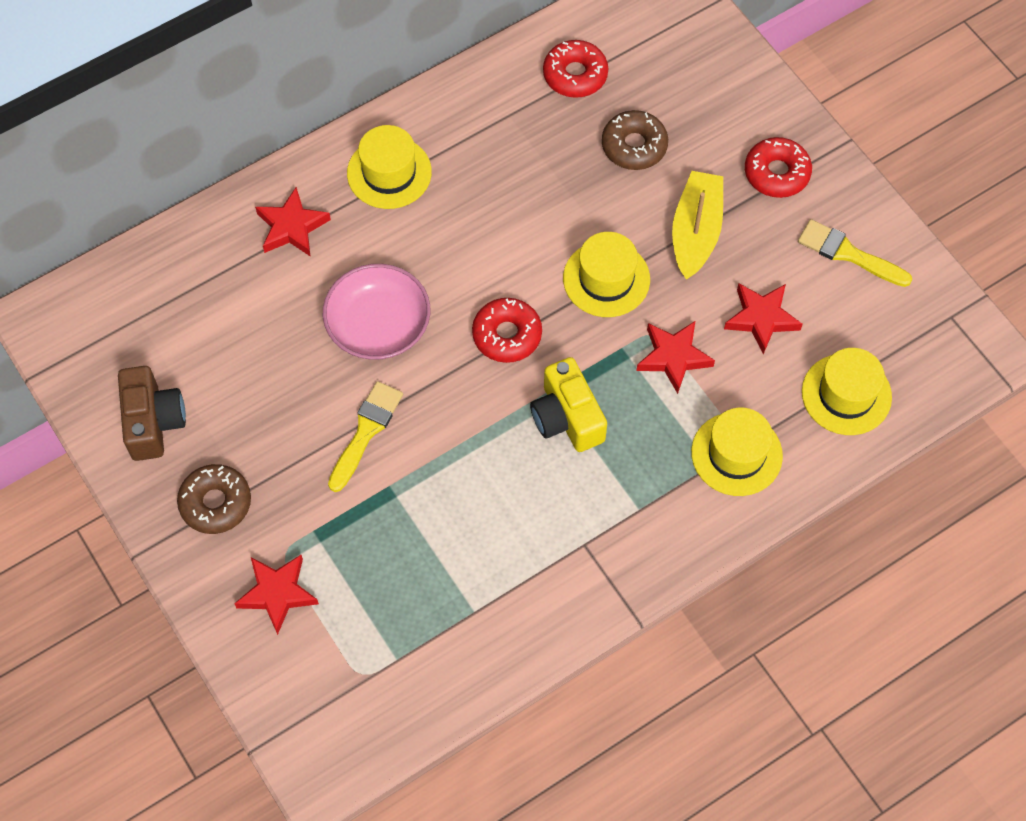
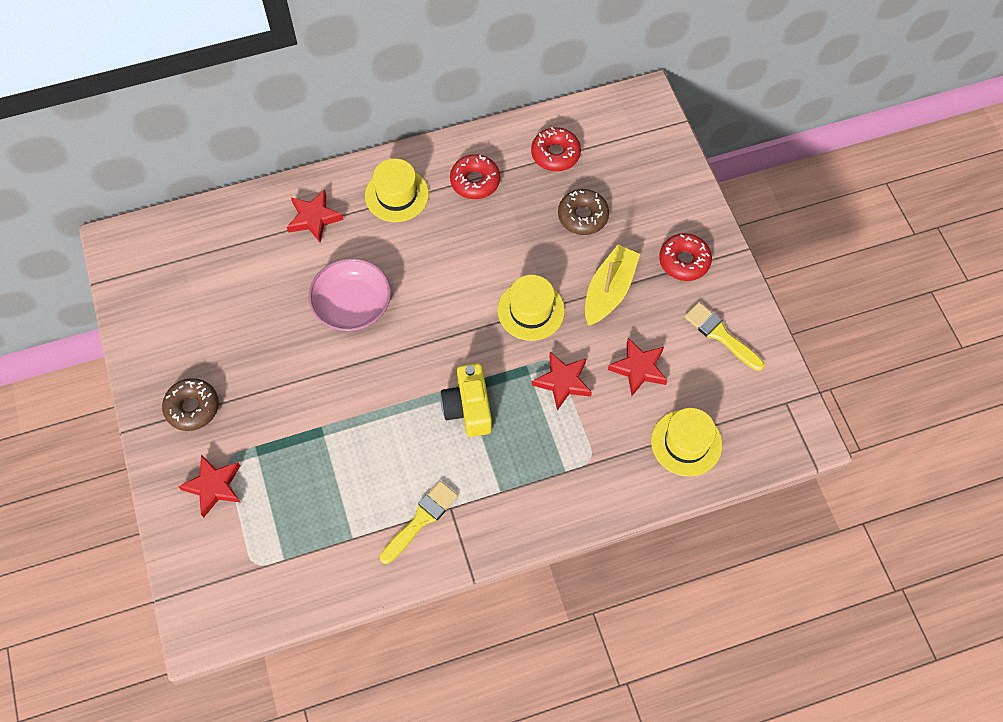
camera: 15 degrees right, 0 degrees up
(153, 422) = (168, 337): brown camera -> none
(366, 431) = (317, 382): yellow brush -> yellow brush (421, 519)
(507, 335) = (444, 335): red donut -> red donut (475, 181)
(736, 454) = (587, 468): yellow hat -> none

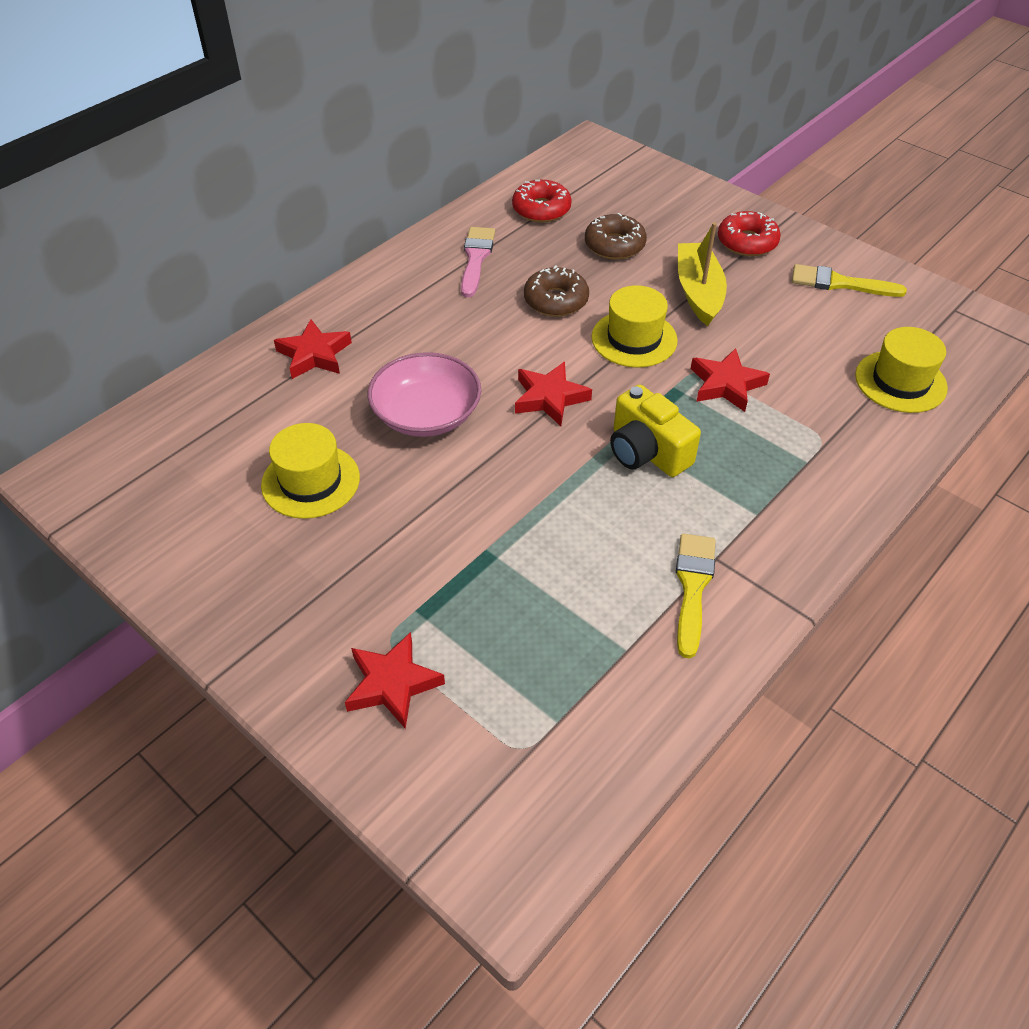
camera: 30 degrees left, 15 degrees down
(192, 407) = (294, 607): brown donut -> brown donut (556, 300)
(396, 195) = (397, 300): yellow hat -> yellow hat (310, 481)
(475, 181) = (476, 258): red donut -> pink brush
(639, 368) = (791, 341): red star -> red star (550, 398)

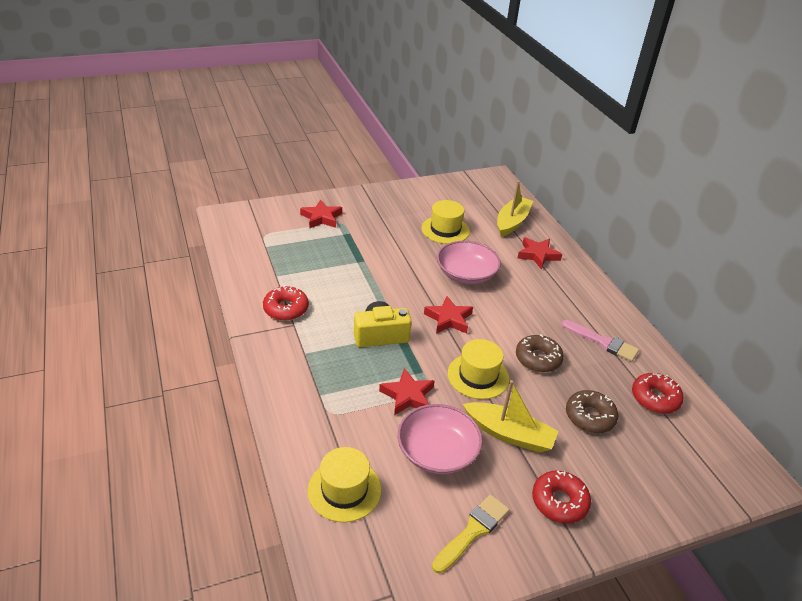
camera: 115 degrees right, 10 degrees down
(228, 407) = (512, 222): none -> yellow boat
(692, 587) = (286, 309): yellow brush -> red donut
(778, 334) = (437, 452): none -> pink bowl

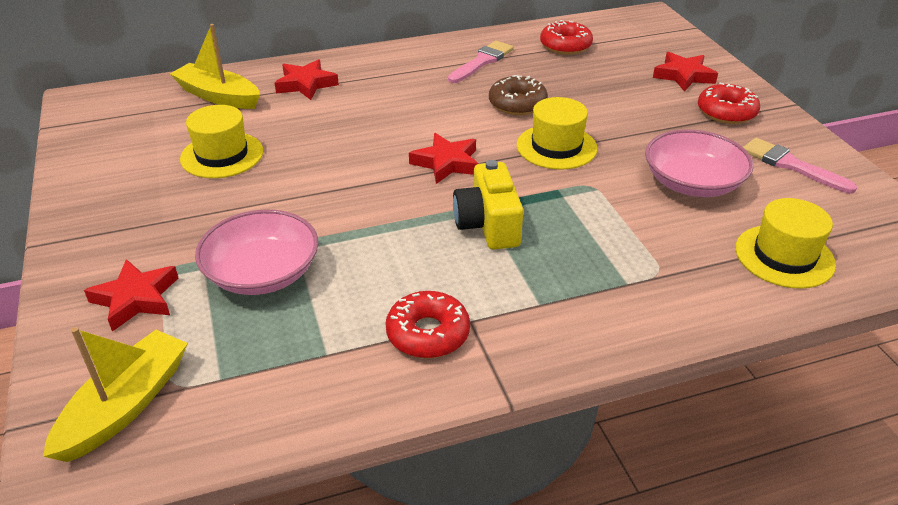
camera: 85 degrees left, 0 degrees up
(407, 396) = (606, 202): red star -> red star (683, 76)
(466, 274) = (343, 143): pink bowl -> pink bowl (262, 273)
(472, 531) = (791, 165): yellow brush -> pink brush
(509, 434) = (646, 133): yellow boat -> yellow boat (125, 405)
(590, 417) = (603, 83): brown donut -> none

